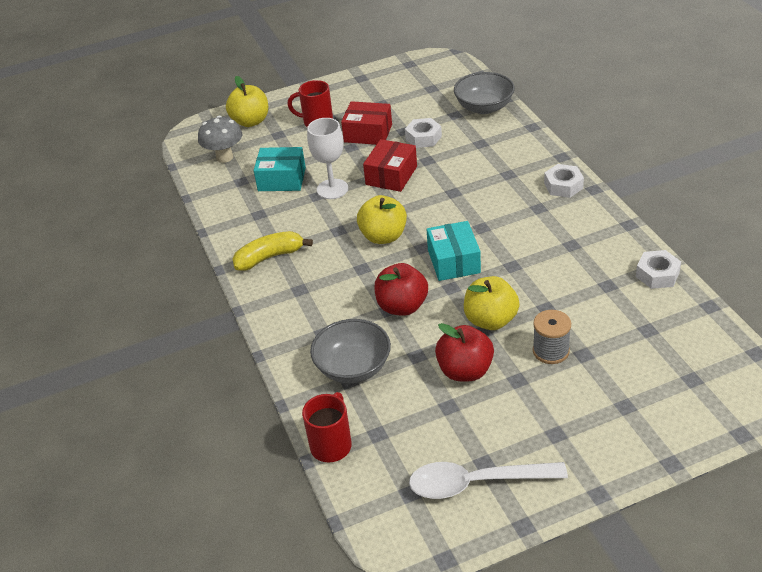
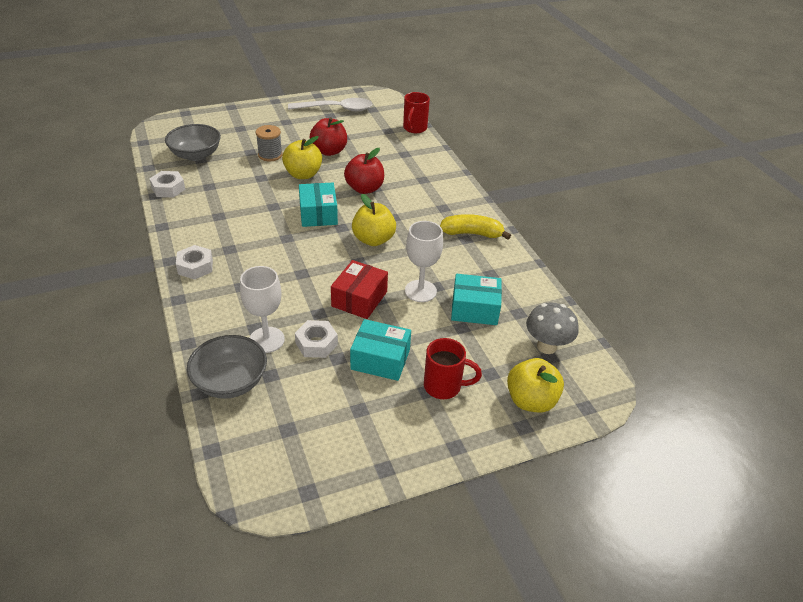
camera: 175 degrees right, 0 degrees up
(269, 257) = (472, 233): yellow banana -> yellow banana turned 150 degrees counterclockwise
(353, 367) = (401, 159): grey bowl -> grey bowl (196, 155)
(368, 133) = (380, 359): red box -> turquoise box
(466, 136) = (266, 340): none -> white goblet

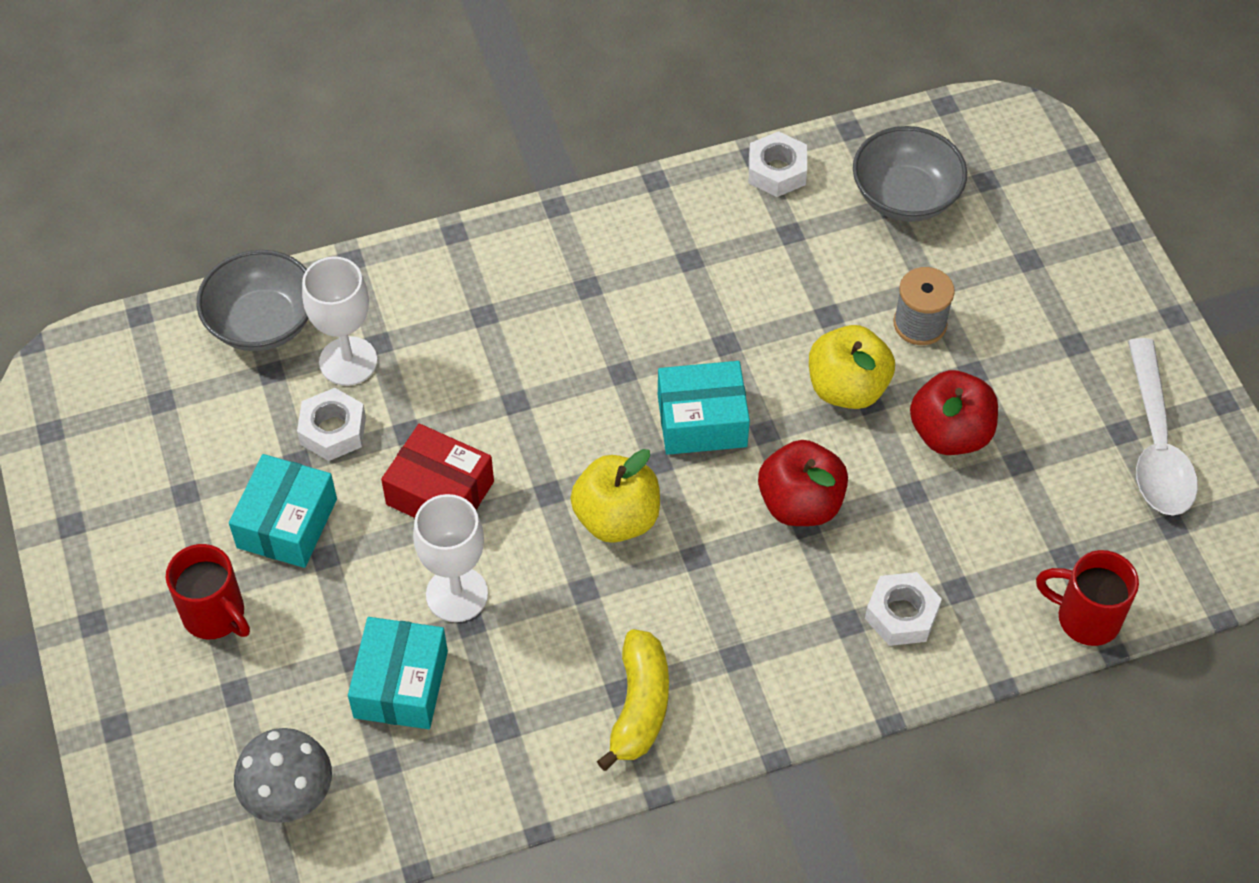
camera: 95 degrees right, 15 degrees up
(195, 267) = (537, 244): white nut -> white nut (901, 614)
(444, 386) = (215, 615): red mug -> red mug turned 60 degrees counterclockwise
(531, 401) = (166, 747): yellow apple -> none

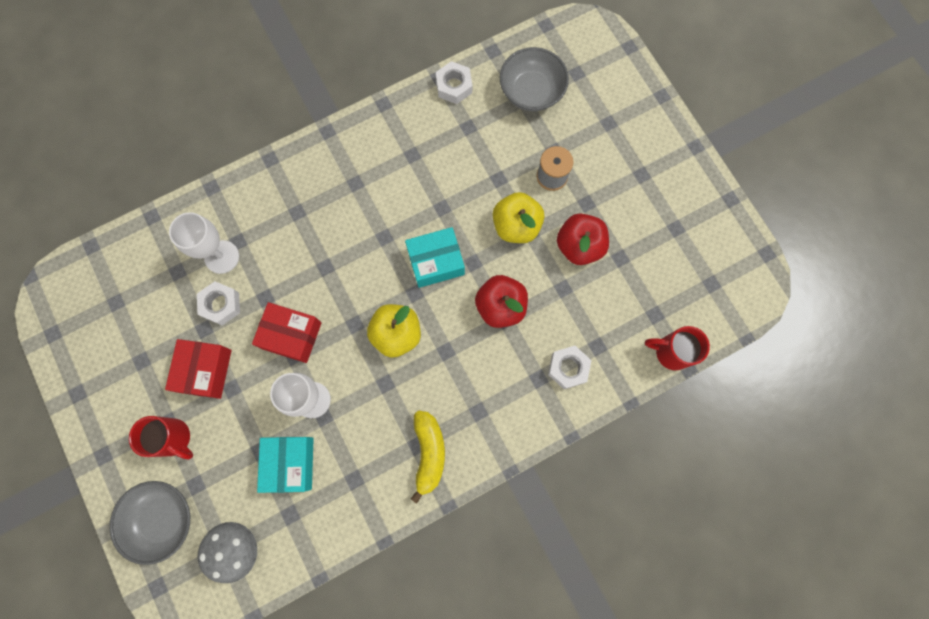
camera: 10 degrees left, 20 degrees up
(262, 322) = (166, 239): grey bowl -> grey bowl (163, 519)
(287, 523) = (205, 371): turquoise box -> red box
(1156, 445) = (696, 233): white spoon -> none

